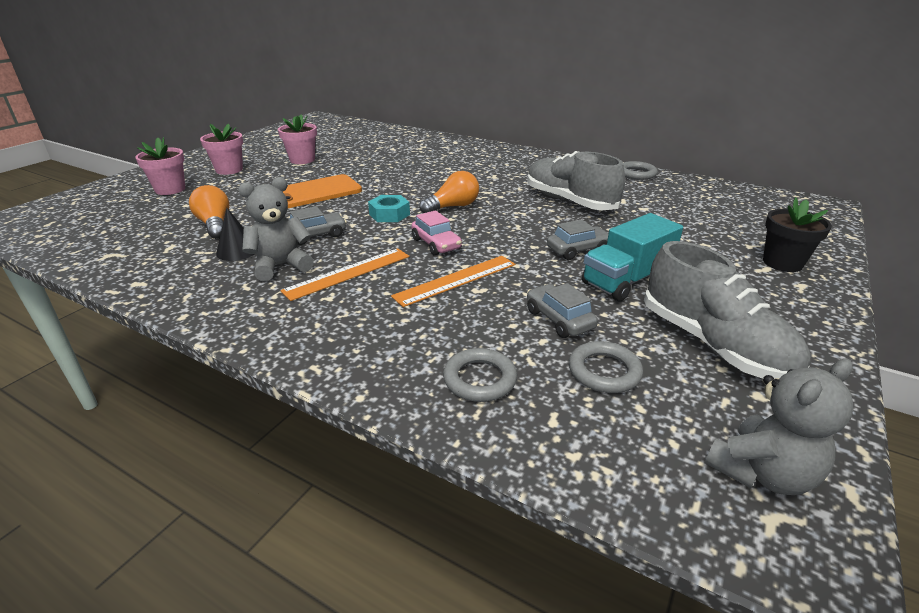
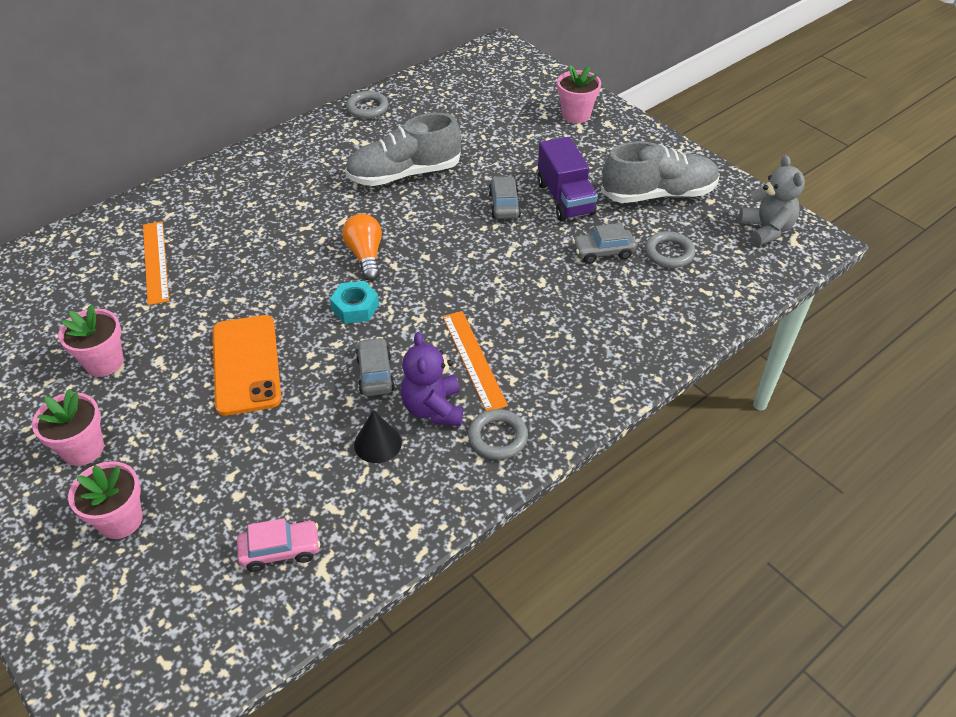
camera: 70 degrees left, 15 degrees up
(215, 225) = (290, 464): orange light bulb -> none
(281, 266) = (433, 408): grey teddy bear -> purple teddy bear
(436, 244) = (446, 288): pink car -> pink car (280, 550)
(456, 280) = (520, 291): orange ruler -> orange ruler (155, 262)
(479, 379) = (658, 313): grey ring -> grey ring (497, 437)
(626, 280) = (565, 198): turquoise truck -> purple truck
(782, 263) = (576, 115): black flower pot -> pink flower pot

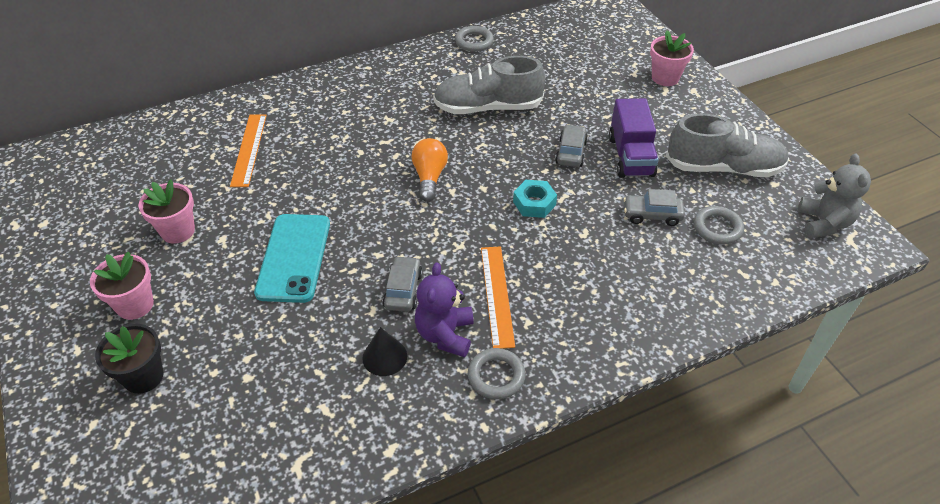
camera: 15 degrees right, 0 degrees up
(120, 520) = (143, 376): pink flower pot -> black flower pot
(246, 364) = (294, 257): orange phone -> turquoise phone
(280, 550) = (267, 438): pink car -> none
(355, 307) = (405, 224): turquoise nut -> turquoise nut (534, 203)

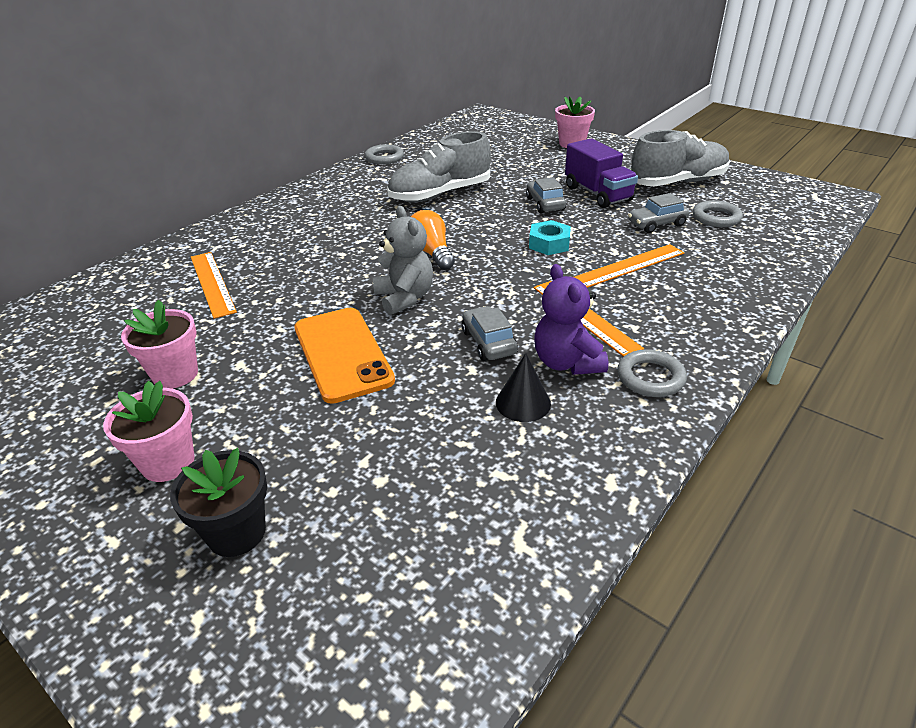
camera: 25 degrees left, 10 degrees down
(294, 257) = (342, 354): turquoise phone -> orange phone
(581, 255) = (629, 266): none -> orange ruler
(824, 223) = (788, 194): grey teddy bear -> grey teddy bear (404, 298)

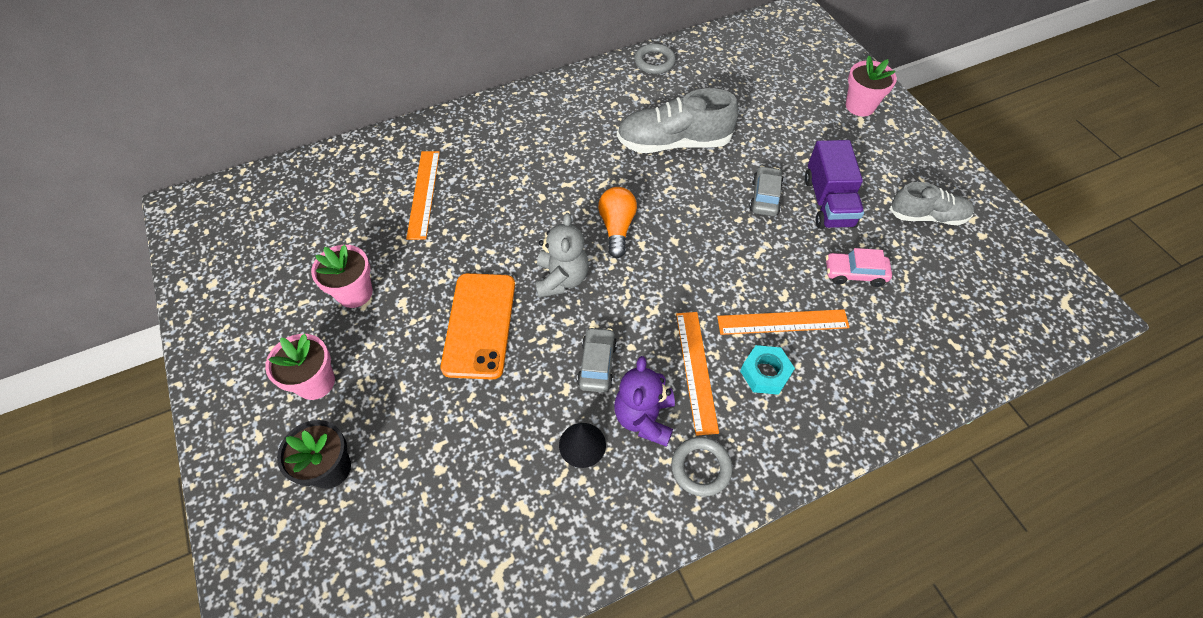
camera: 25 degrees right, 20 degrees up
(549, 244) = (729, 259): turquoise nut -> turquoise nut (765, 373)
(656, 224) = (854, 273): grey car -> pink car
(677, 182) = (927, 216): grey shoe -> grey shoe, size x0.64
(716, 218) = (924, 289): grey ring -> none

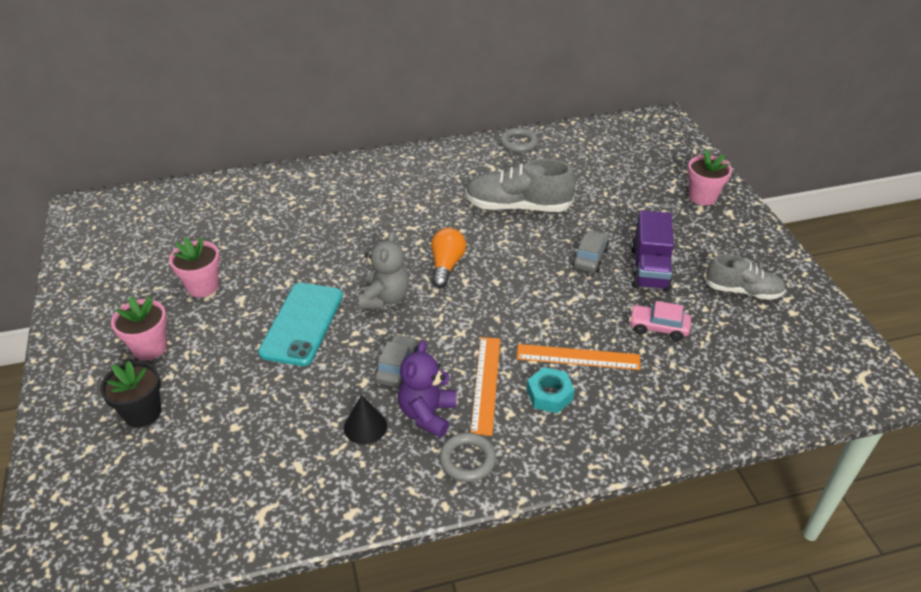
camera: 10 degrees right, 15 degrees down
(424, 194) = (284, 220): orange ruler -> none
(479, 325) = (302, 324): orange phone -> turquoise phone

